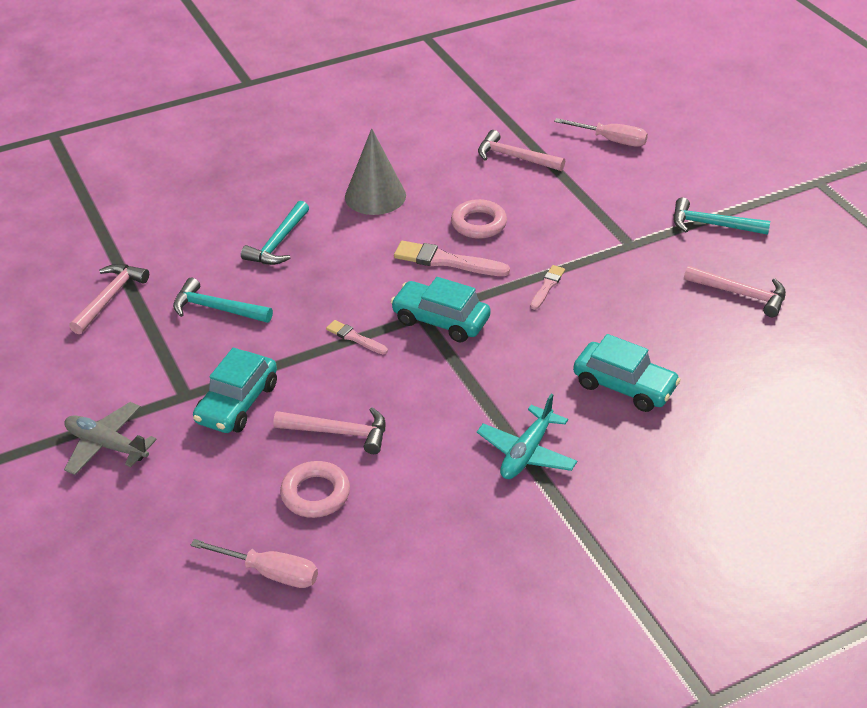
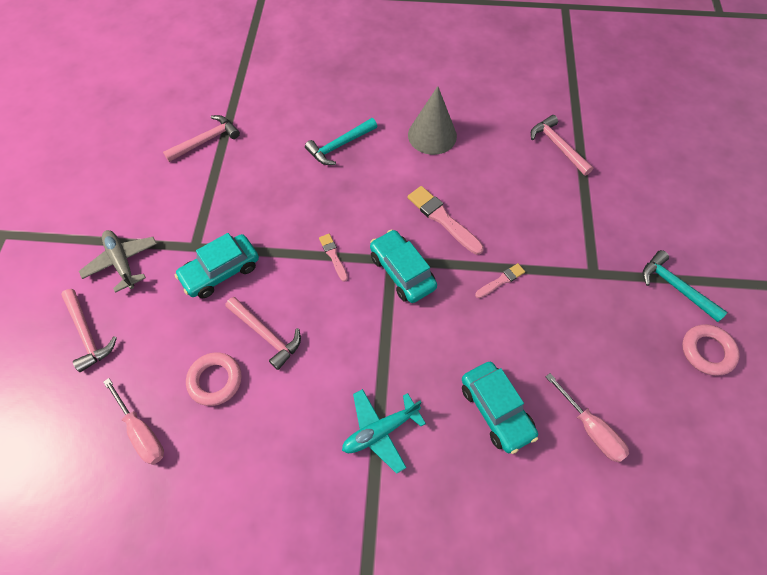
camera: 30 degrees right, 20 degrees up
(217, 309) = (263, 183): turquoise hammer -> none
(478, 224) = (489, 196): pink ring -> pink ring (707, 351)
(611, 140) = (645, 164): pink screwdriver -> pink screwdriver (591, 429)
(740, 294) = (653, 370): pink hammer -> pink hammer (87, 334)

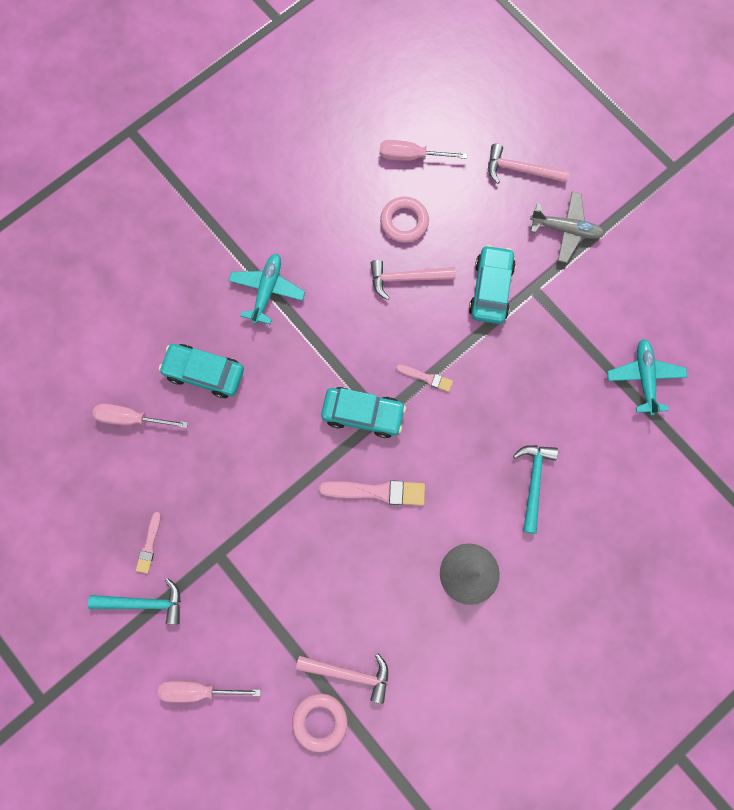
camera: 135 degrees right, 15 degrees up
(206, 141) = (644, 377): pink hammer -> turquoise plane
(501, 280) = (283, 478): pink brush -> pink brush (149, 545)
(670, 210) = (198, 690): none -> pink screwdriver
(707, 351) = (85, 561): pink ring -> pink ring (320, 721)

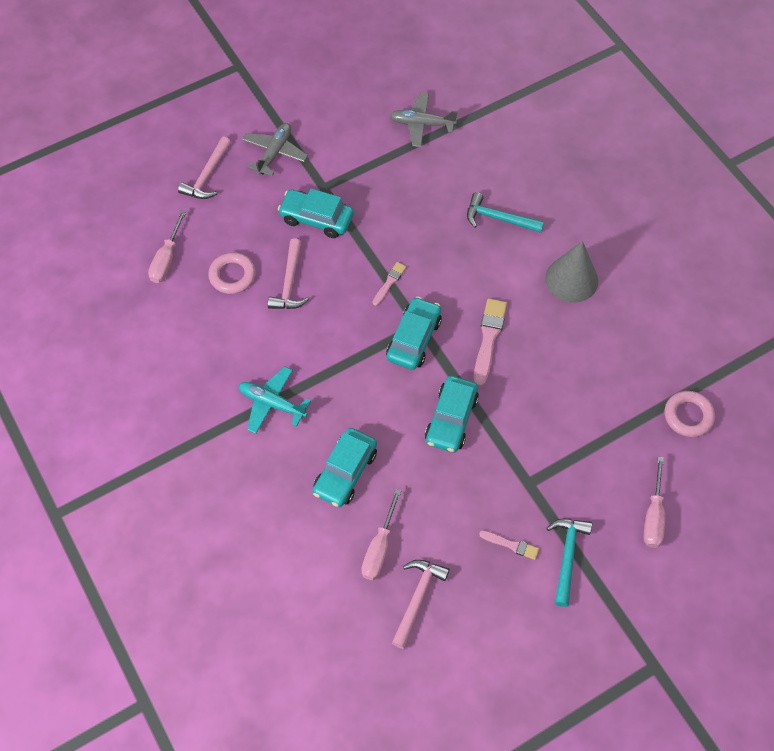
camera: 80 degrees left, 15 degrees down
(277, 466) = (451, 419): none -> turquoise car
(349, 673) = (648, 386): pink hammer -> pink hammer (417, 599)
(644, 377) = (422, 124): turquoise plane -> grey plane

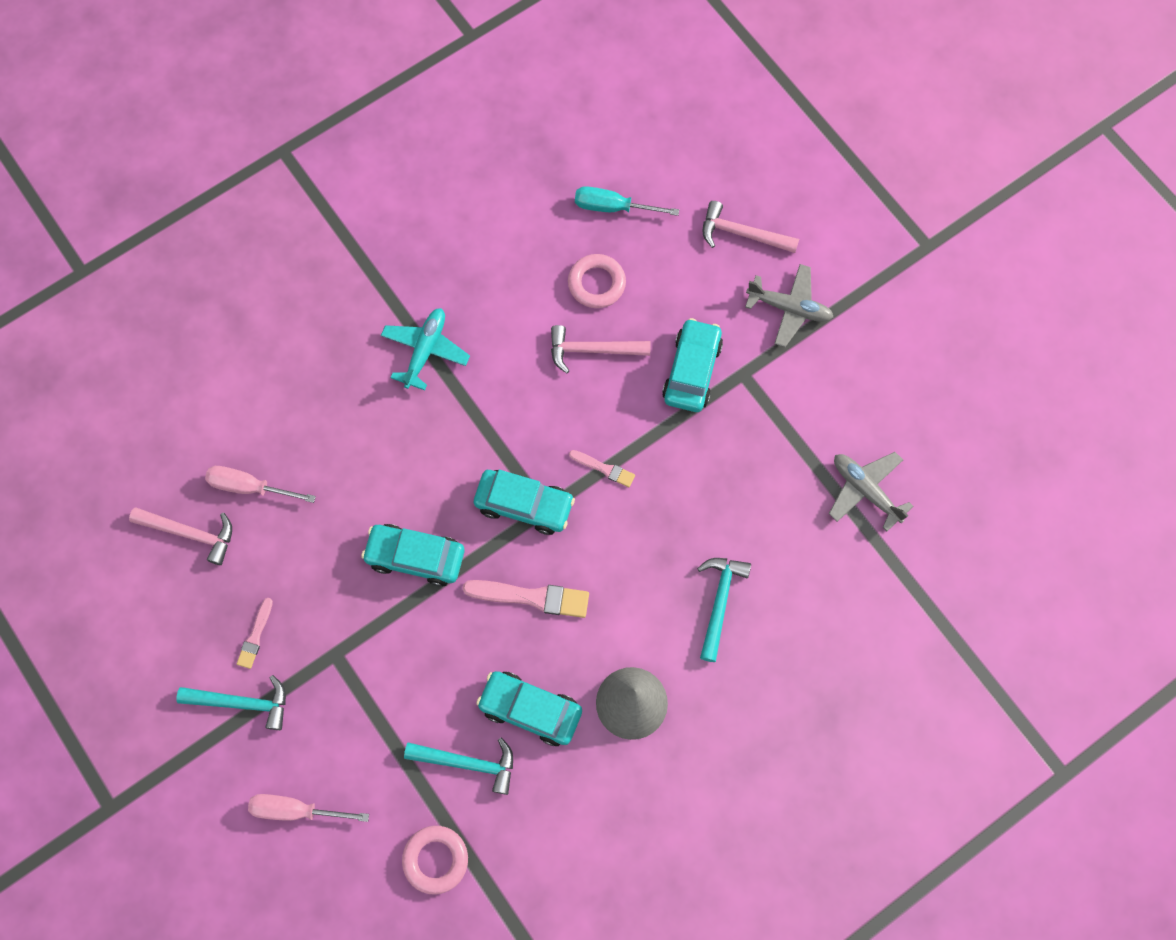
camera: 85 degrees right, 10 degrees up
(167, 259) = (613, 207): pink screwdriver -> turquoise screwdriver
(345, 472) = (341, 441): turquoise car -> turquoise car (530, 710)
(422, 124) = (865, 490): grey plane -> grey plane turned 45 degrees counterclockwise
(615, 390) = (467, 763): none -> turquoise hammer

